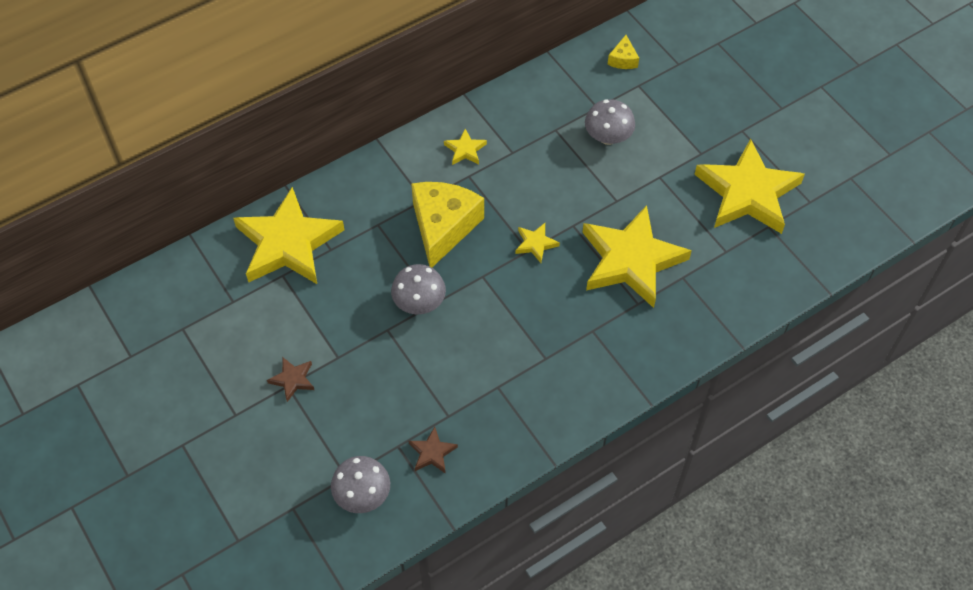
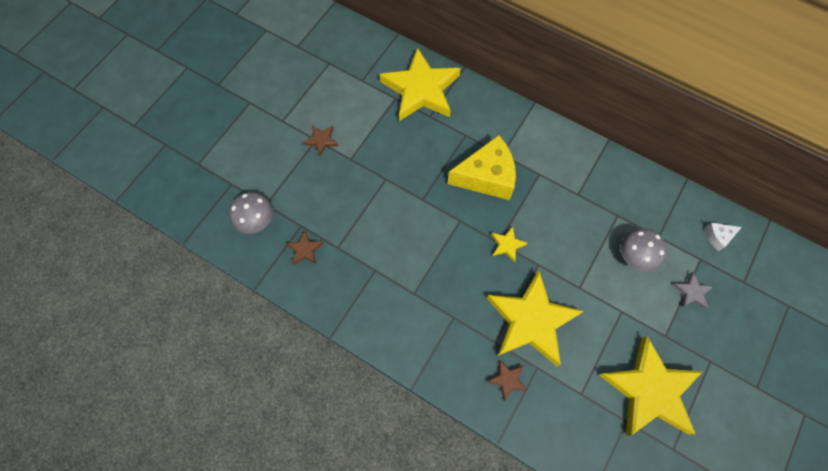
camera: 65 degrees right, 10 degrees up
(419, 302) = (417, 189): grey mushroom -> none
(465, 150) = (560, 161): yellow star -> none
(623, 59) = (718, 237): yellow cheese -> white cheese
(668, 110) = (692, 292): none -> grey star
(683, 310) = (507, 379): none -> brown star

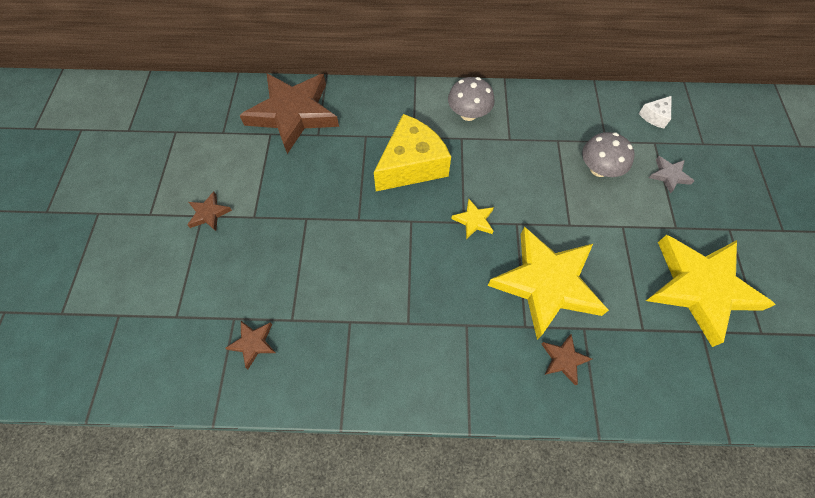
camera: 30 degrees left, 5 degrees down
(256, 220) = (173, 341): grey mushroom -> grey mushroom (468, 114)
(421, 89) = (293, 114): yellow star -> brown star

